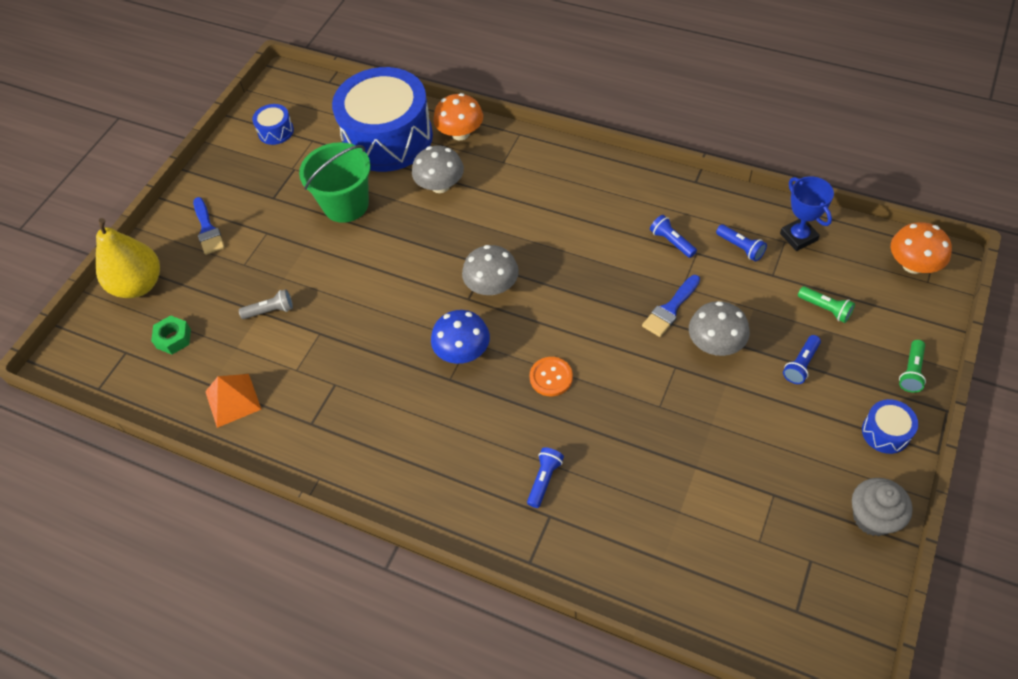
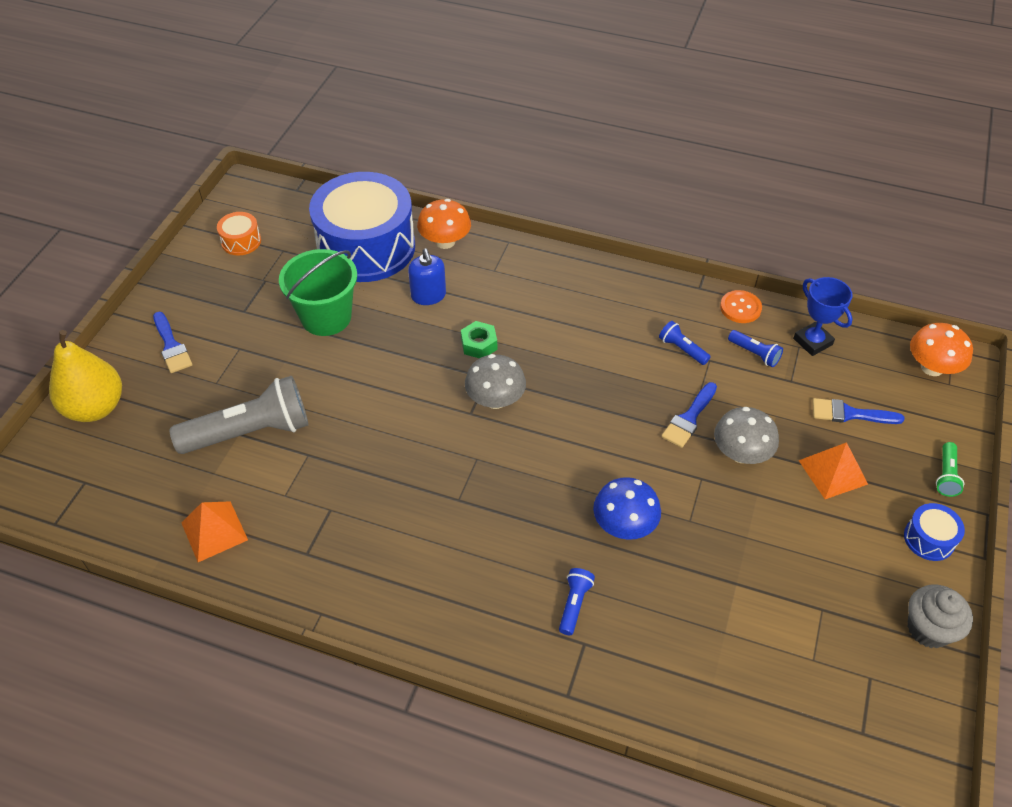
camera: 10 degrees left, 5 degrees down
(173, 338) = (140, 465): green nut -> green nut (479, 344)
(270, 311) = (250, 432): grey flashlight -> grey flashlight, size x2.25
(276, 131) = (241, 241): blue drum -> orange drum
(440, 185) = (428, 295): grey mushroom -> blue soap dispenser
(462, 351) = (470, 469): blue mushroom -> blue mushroom (624, 525)
(551, 377) = (569, 494): orange button -> orange button (740, 308)
(801, 365) = (832, 472): blue flashlight -> orange pyramid
(825, 309) = (850, 414): green flashlight -> blue brush

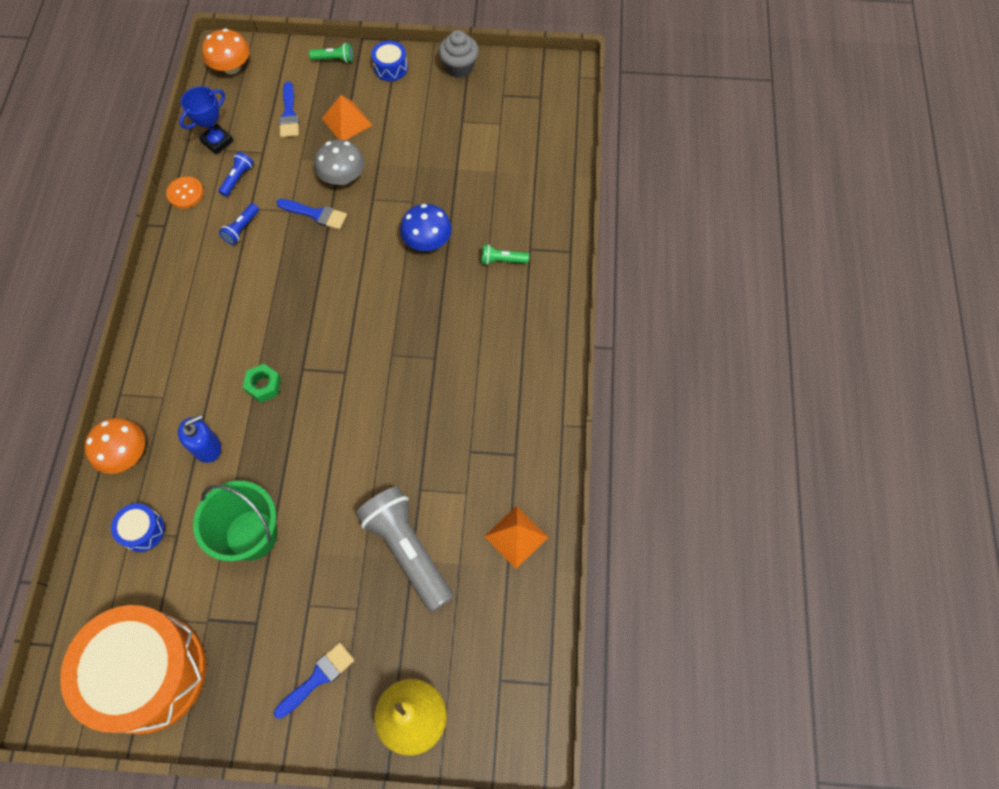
camera: 105 degrees left, 15 degrees up
(241, 241) = (149, 673): orange drum -> orange drum, size x2.48
(366, 247) = (143, 530): blue drum -> blue drum, size x0.40
(495, 399) = (326, 356): grey mushroom -> none
(574, 604) = (502, 260): blue flashlight -> green flashlight

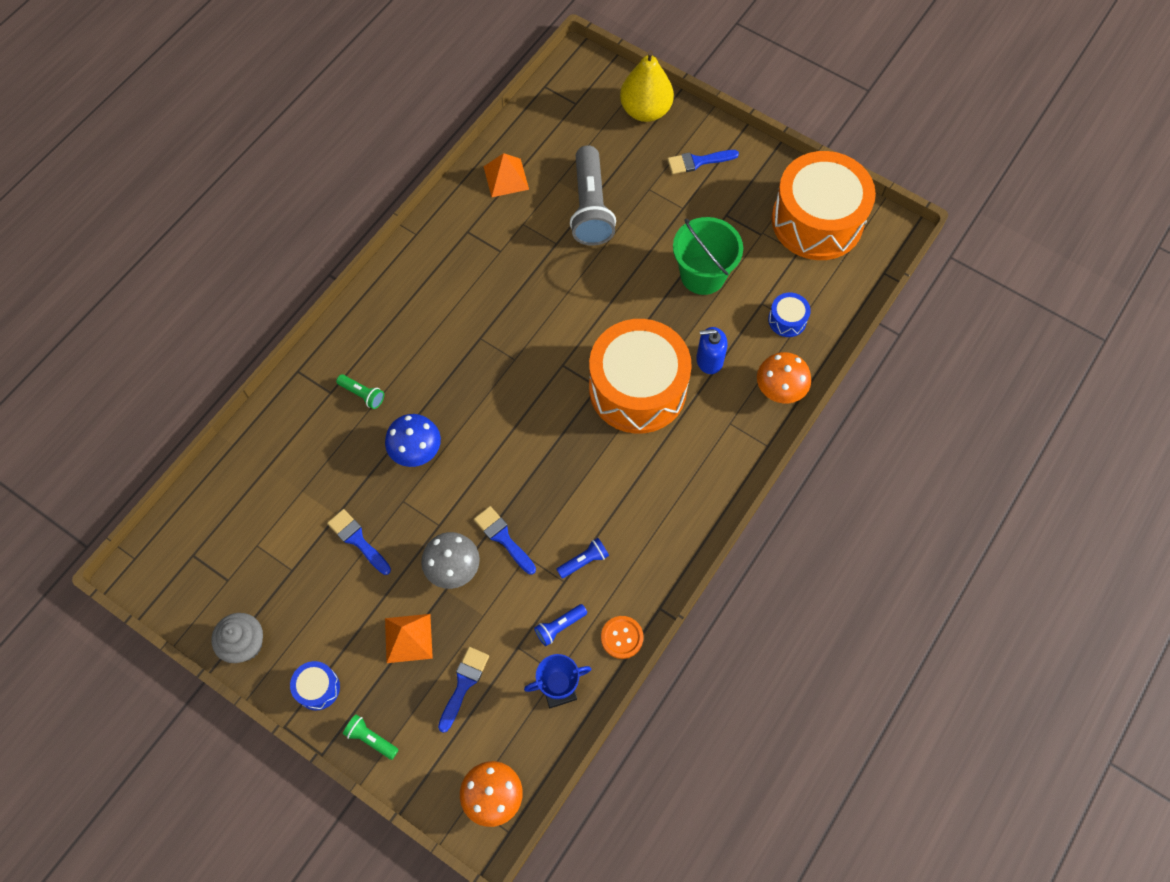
camera: 150 degrees left, 0 degrees up
(264, 385) = (637, 388): green nut -> orange drum
(428, 161) = (357, 540): none -> blue brush

